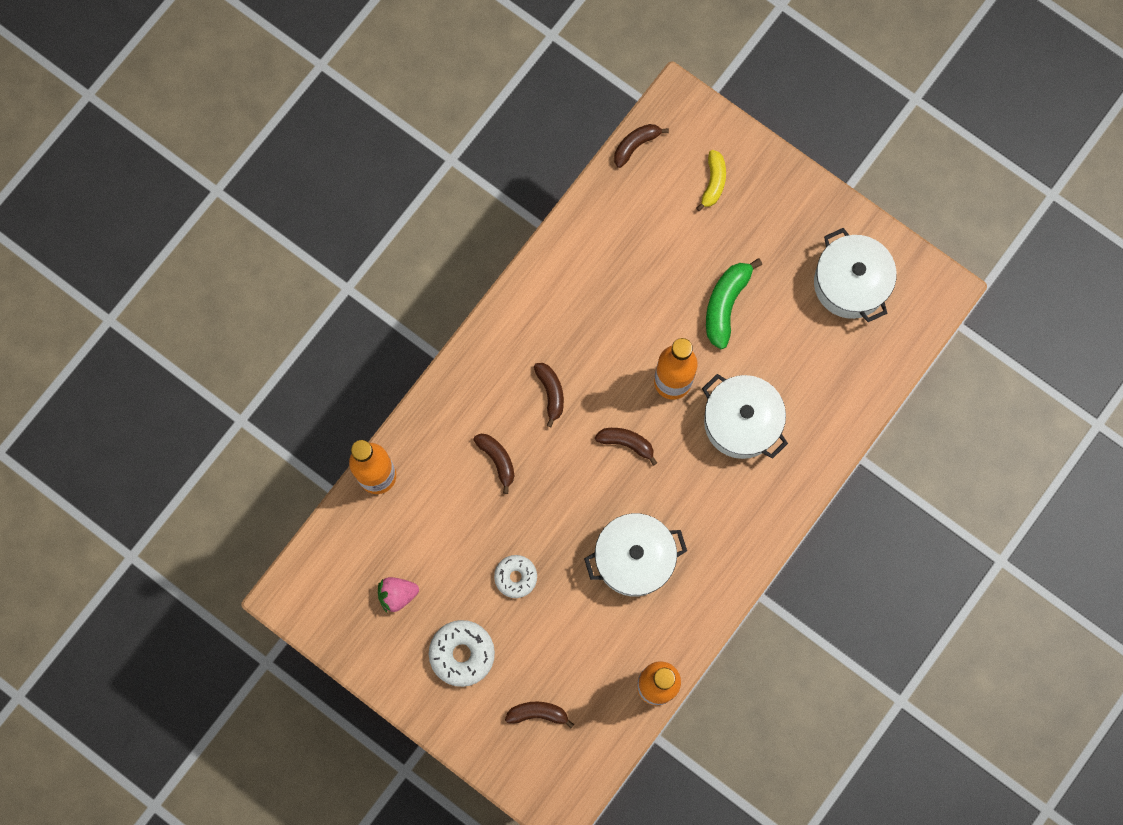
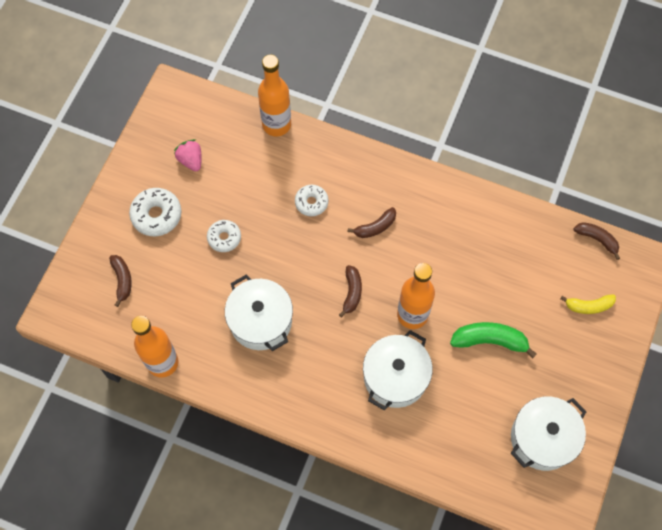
camera: 75 degrees right, 10 degrees down
(497, 460) = (311, 202): brown banana -> white donut

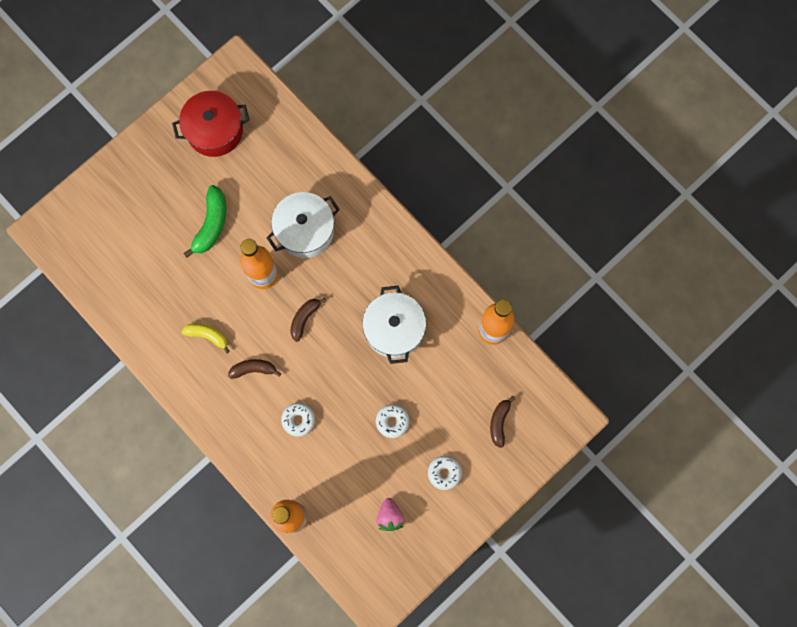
camera: 155 degrees left, 10 degrees up
(156, 215) = (444, 473): white donut -> white donut, size x0.66
(490, 340) = (211, 224): green banana -> green banana turned 105 degrees counterclockwise
(543, 438) = (214, 130): white pot -> red pot
(588, 306) = (113, 215): yellow banana -> yellow banana (207, 336)
(597, 239) = (68, 268): brown banana -> none

